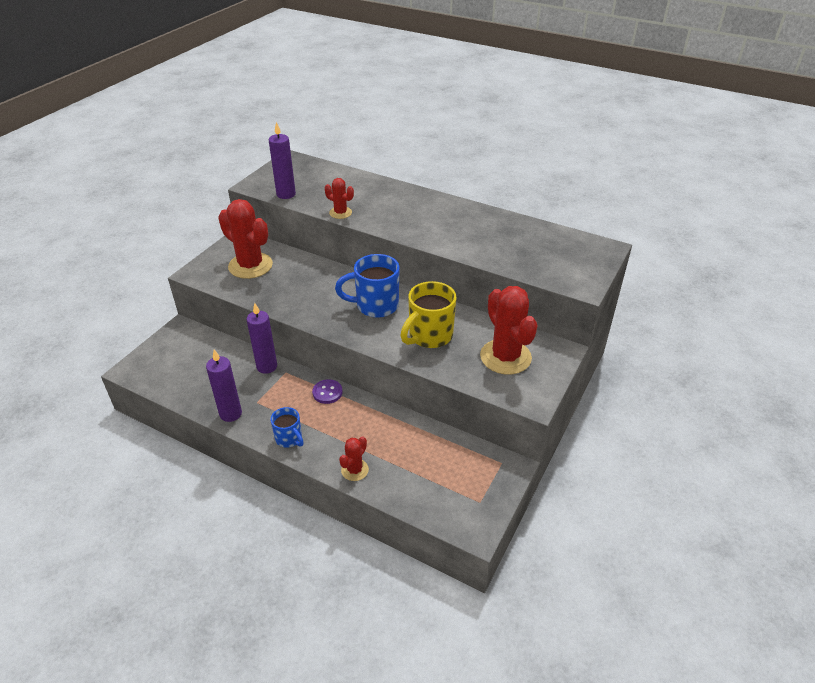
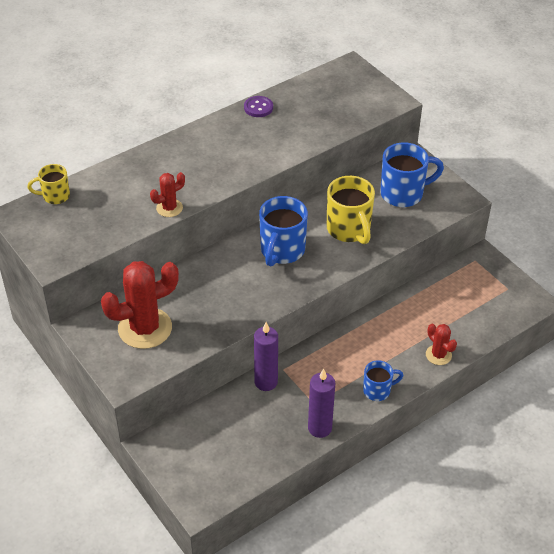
camera: 65 degrees left, 5 degrees up
(286, 194) = (97, 239): purple candle -> none
(319, 166) = (55, 196): none -> yellow mug
(327, 392) = (331, 345): purple button -> purple button (258, 108)
(505, 357) = (403, 194): red cactus -> blue mug

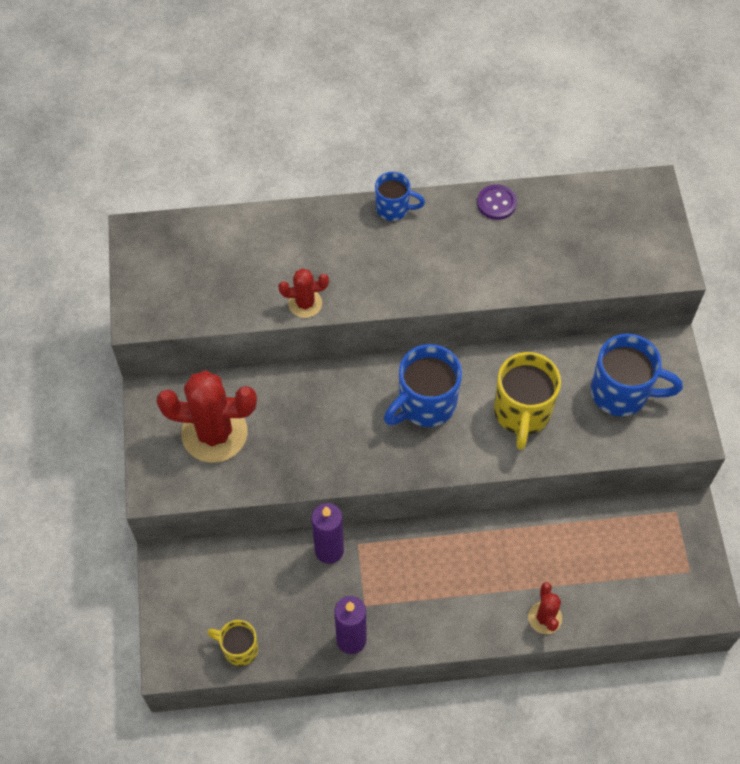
camera: 30 degrees right, 15 degrees up
(55, 196) = (192, 227): yellow mug -> yellow mug (239, 648)
(378, 390) = (445, 627): blue mug -> blue mug (394, 208)

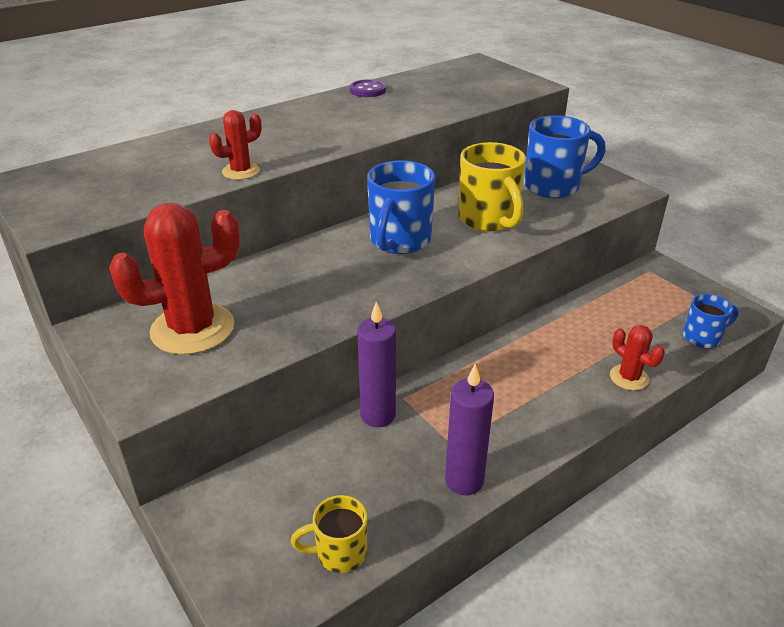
camera: 30 degrees left, 25 degrees down
(394, 208) = (282, 110): blue mug -> blue mug (703, 337)

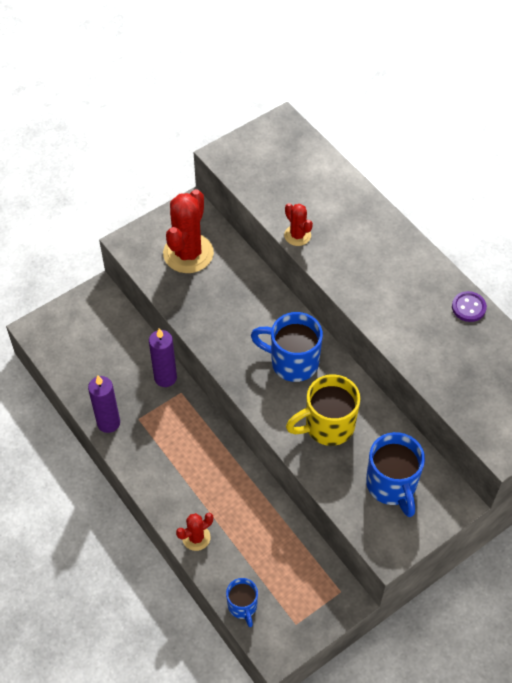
camera: 90 degrees right, 20 degrees up
(192, 329) = (188, 253): red cactus -> red cactus turned 45 degrees clockwise
(339, 553) = (65, 361): yellow mug -> none

